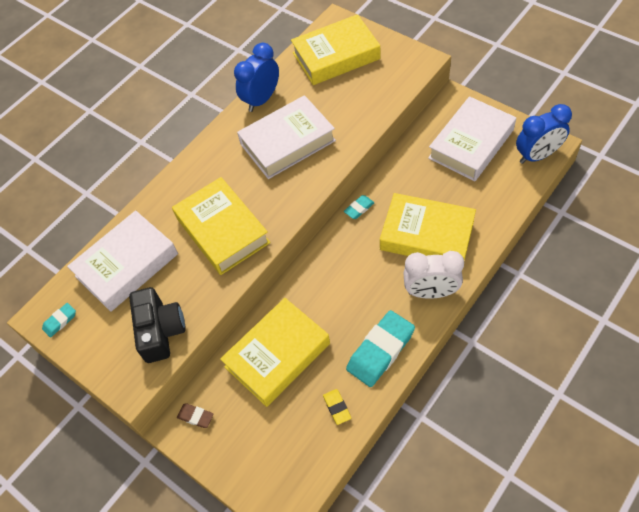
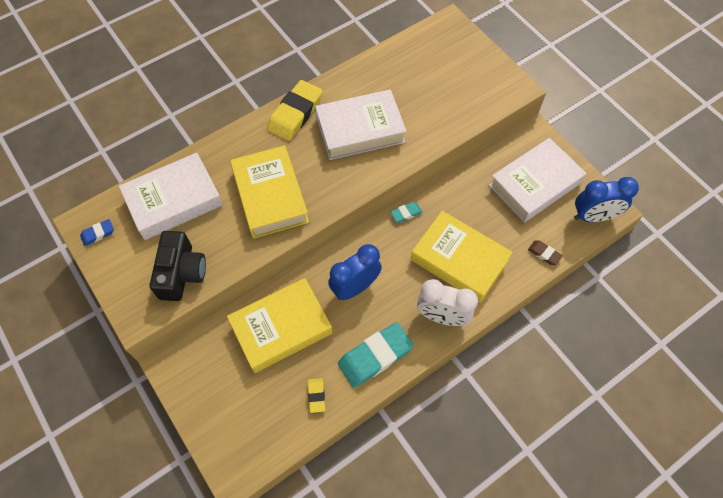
camera: 10 degrees right, 5 degrees up
(60, 321) = (98, 234): turquoise eraser -> blue eraser
(195, 416) = (189, 360): brown eraser -> brown eraser (544, 254)
(218, 147) = (295, 114): none -> yellow eraser
(261, 99) = (351, 79): blue clock -> blue clock (355, 287)
(336, 56) = (437, 58): yellow book -> none

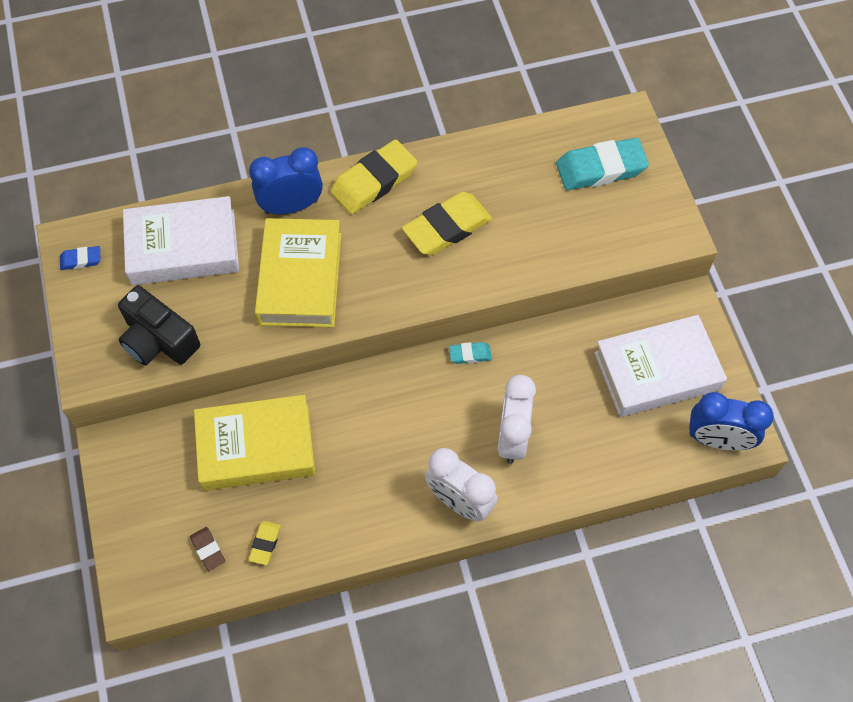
camera: 20 degrees right, 0 degrees up
(181, 273) = (158, 340): black camera -> black camera turned 105 degrees clockwise
(355, 287) = (366, 427): blue clock -> blue clock (291, 206)
(360, 130) = (447, 228): white book -> yellow eraser
(375, 356) = (355, 521): turquoise eraser -> turquoise eraser (600, 168)
(459, 260) = (512, 437): yellow book -> white clock
(544, 254) = (628, 467): brown eraser -> brown eraser (208, 550)

